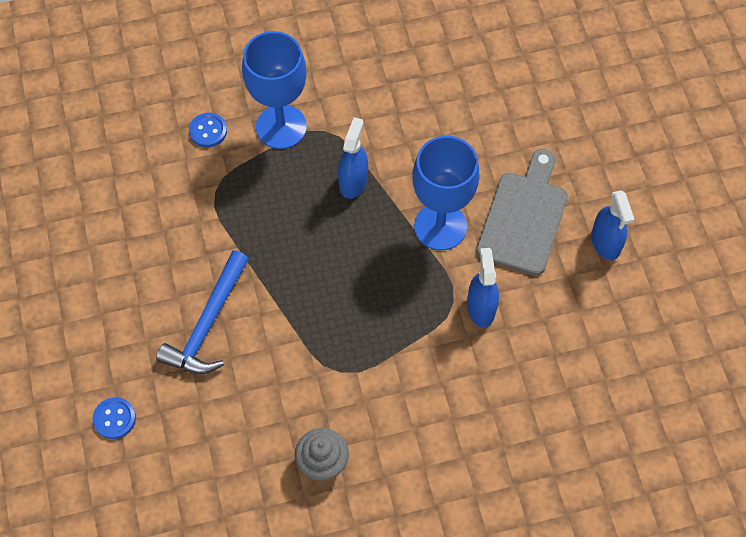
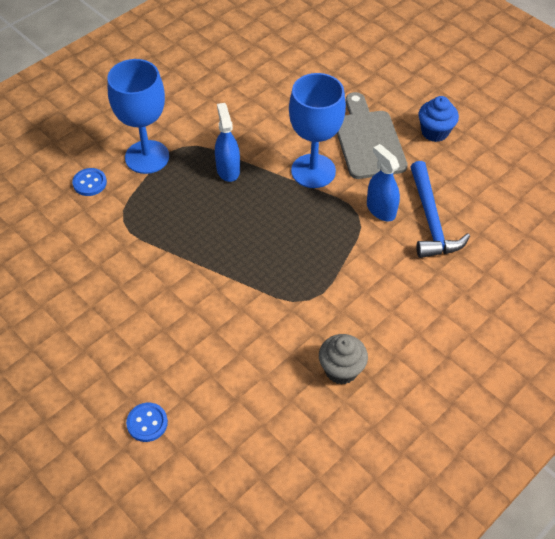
camera: 30 degrees left, 10 degrees down
(207, 324) = (180, 315): blue hammer -> blue hammer (431, 220)
(605, 242) = (434, 132): blue spray bottle -> blue cupcake

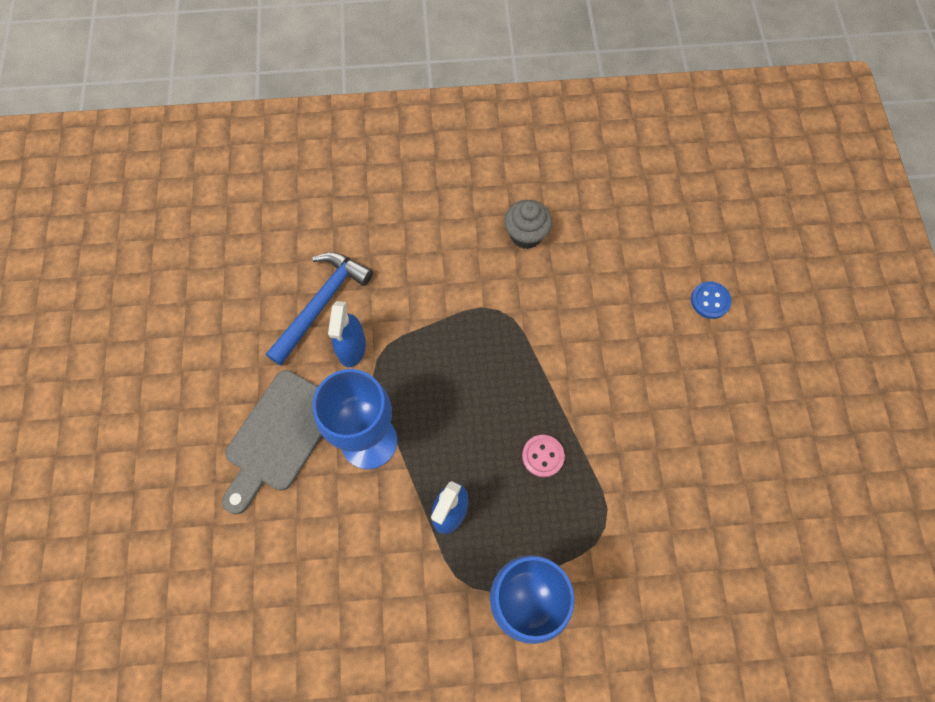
camera: 140 degrees left, 15 degrees up
(90, 183) = (609, 612): blue button -> none
(195, 232) = (543, 456): none -> pink button
(434, 132) = (207, 394): blue cupcake -> none

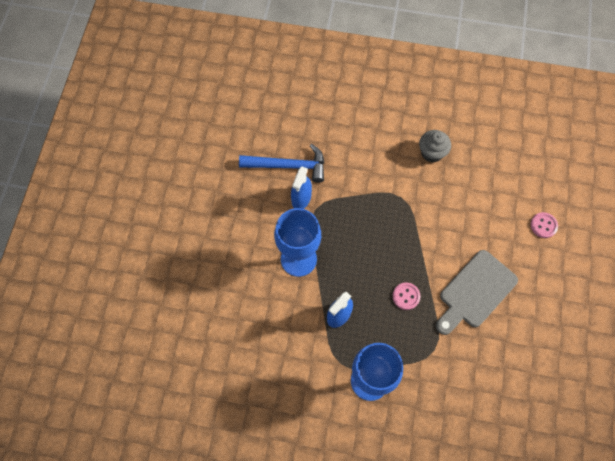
camera: 15 degrees right, 0 degrees up
(279, 436) = (244, 242): grey cutting board -> grey cutting board (475, 292)
(321, 304) = (288, 166): blue hammer -> blue hammer turned 45 degrees clockwise
(710, 301) = (543, 225): blue button -> pink button

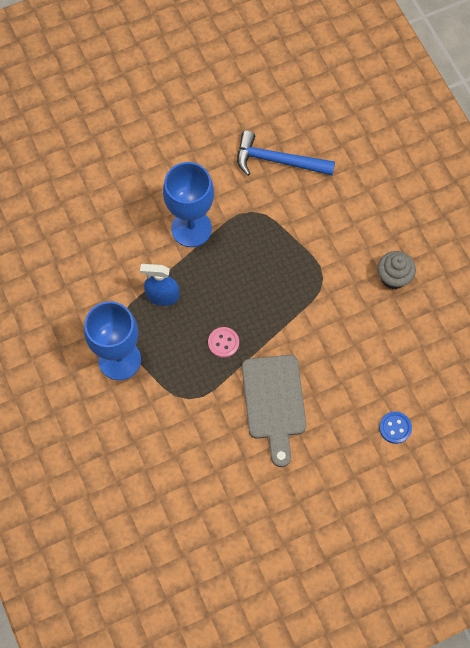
camera: 55 degrees right, 0 degrees up
(288, 166) = (278, 161): blue hammer -> blue hammer turned 135 degrees clockwise
(301, 198) = (253, 192): blue spray bottle -> none
(475, 292) = (274, 402): grey cutting board -> grey cutting board turned 105 degrees counterclockwise
(543, 225) = (395, 428): pink button -> blue button

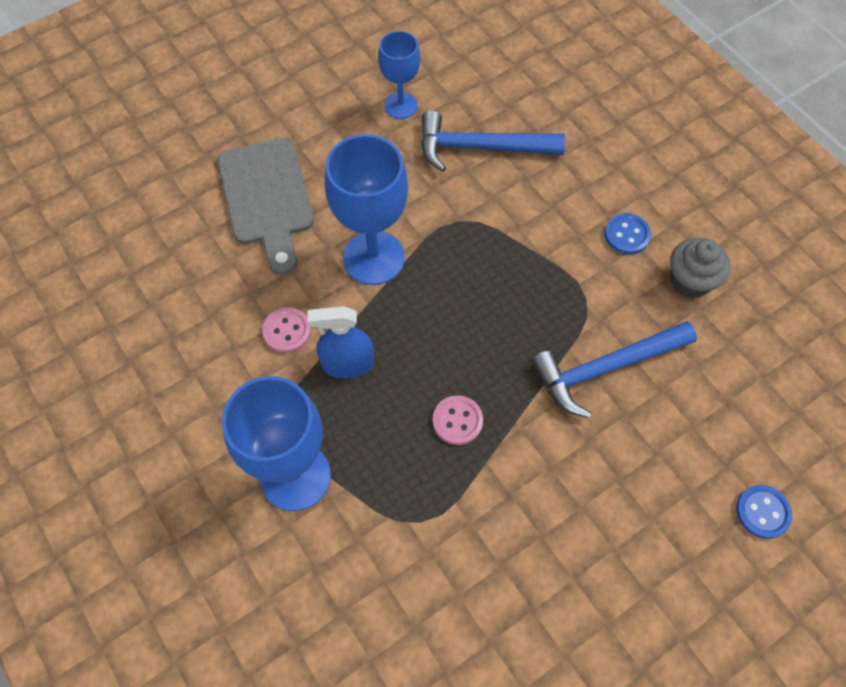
camera: 10 degrees left, 5 degrees down
(128, 269) = (287, 331): none -> pink button
(230, 120) = (400, 105): none -> blue goblet
(274, 402) = (560, 504): grey cutting board -> grey cutting board (267, 198)
(323, 325) = (605, 368): none -> blue hammer
(361, 239) = (627, 235): none -> blue button

